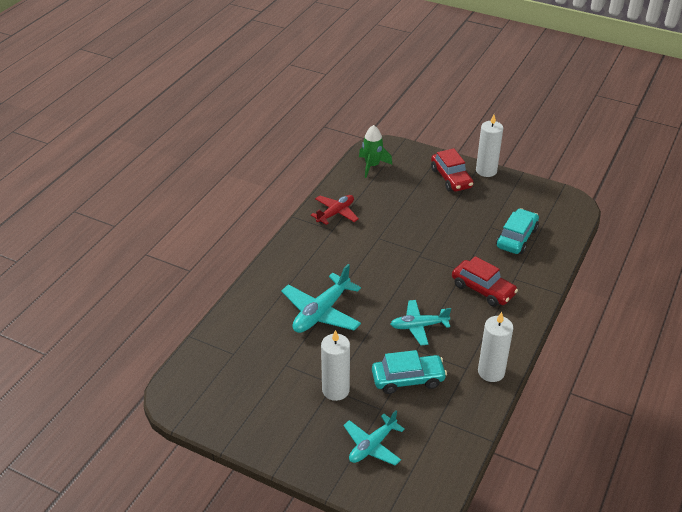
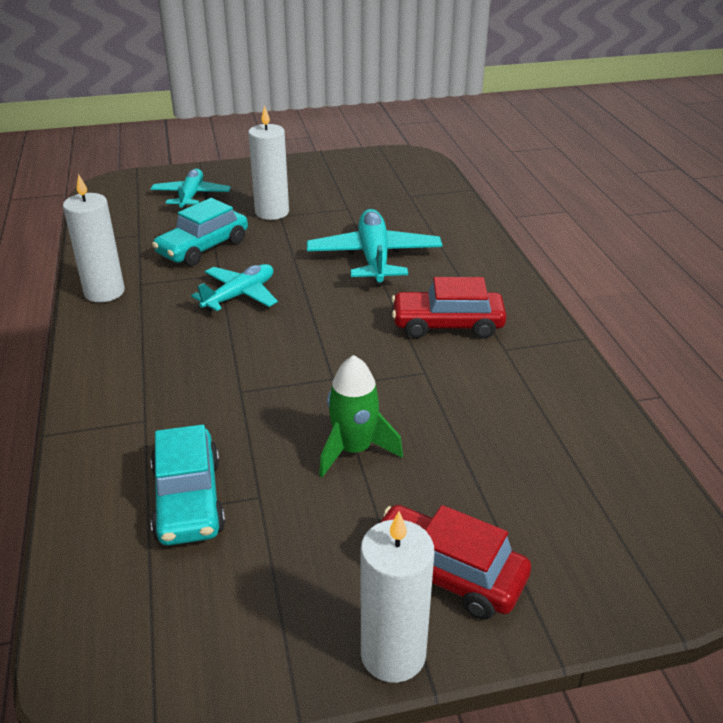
camera: 140 degrees right, 5 degrees down
(335, 213) = (538, 374): red plane -> none
(372, 166) = (625, 502): green rocket -> green rocket (354, 450)
(483, 289) = (186, 377): red car -> red car (447, 325)

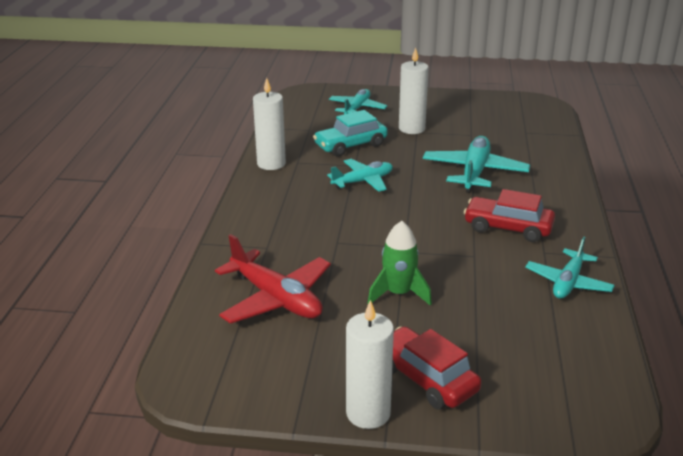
camera: 20 degrees right, 5 degrees down
(188, 499) = (276, 299): turquoise car -> red plane
(551, 384) = (568, 282): none -> turquoise plane

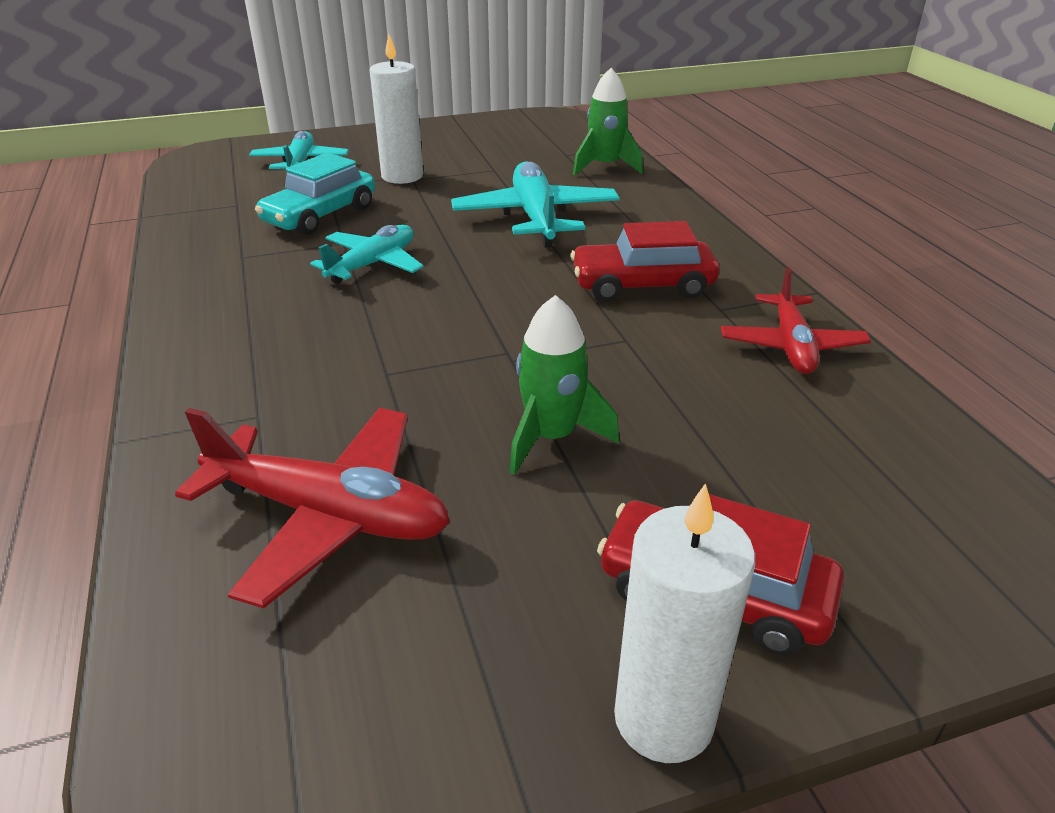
camera: 25 degrees left, 5 degrees up
(271, 163) = (195, 268): white candle -> none
(545, 146) = (605, 166): none -> green rocket
(568, 282) = (791, 346): turquoise plane -> red plane

